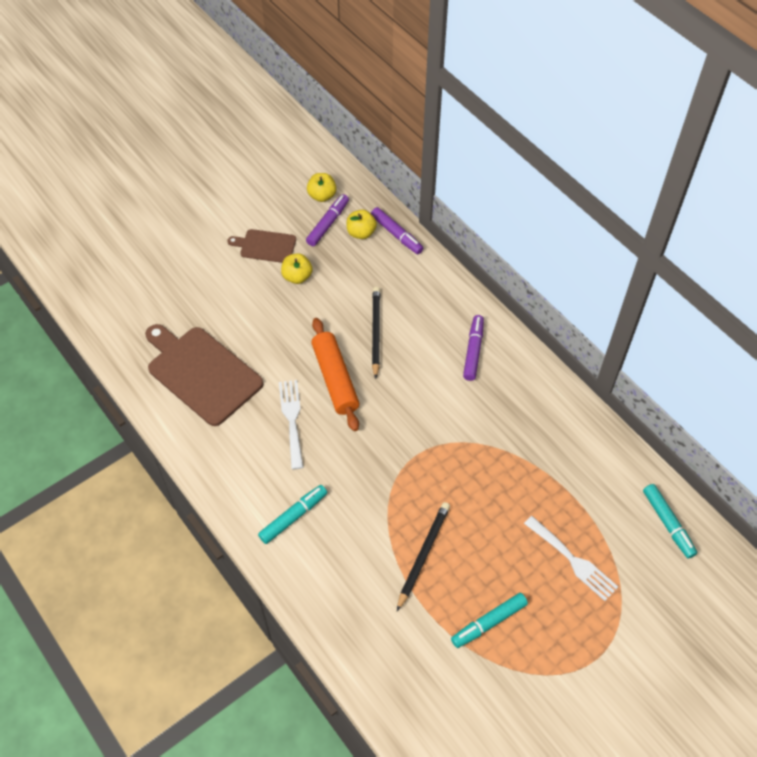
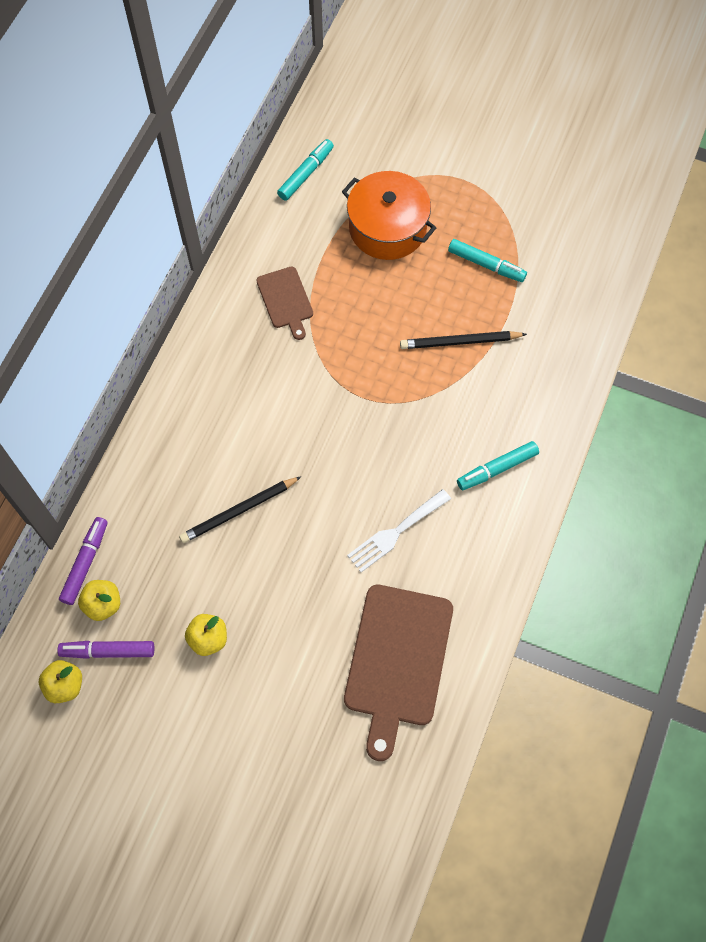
camera: 120 degrees left, 10 degrees up
(265, 246) = (181, 705): brown cutting board -> brown cutting board (285, 300)
(293, 517) = (497, 469): turquoise marker -> turquoise marker turned 45 degrees counterclockwise
(335, 379) = (322, 518): orange rolling pin -> none
(473, 351) = (209, 405): purple marker -> none
(573, 560) = (387, 228): white fork -> orange pot

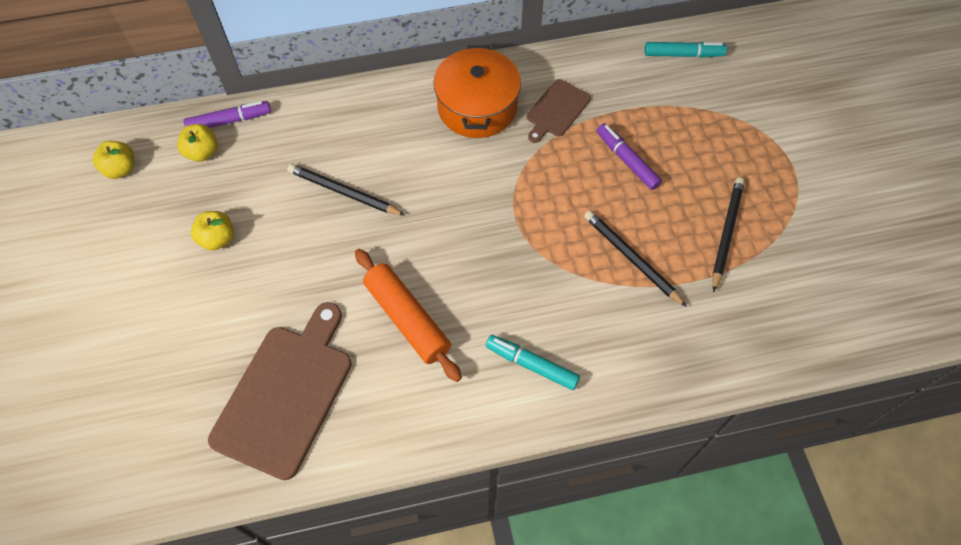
camera: 55 degrees right, 5 degrees down
(108, 651) = (165, 179): purple marker -> purple marker (627, 160)
(387, 228) = (690, 139): orange pot -> orange pot (477, 107)
(395, 532) = (407, 319): white fork -> orange rolling pin
(397, 661) = (286, 394): brown cutting board -> brown cutting board turned 135 degrees clockwise
(486, 265) = (726, 233): turquoise marker -> black pencil

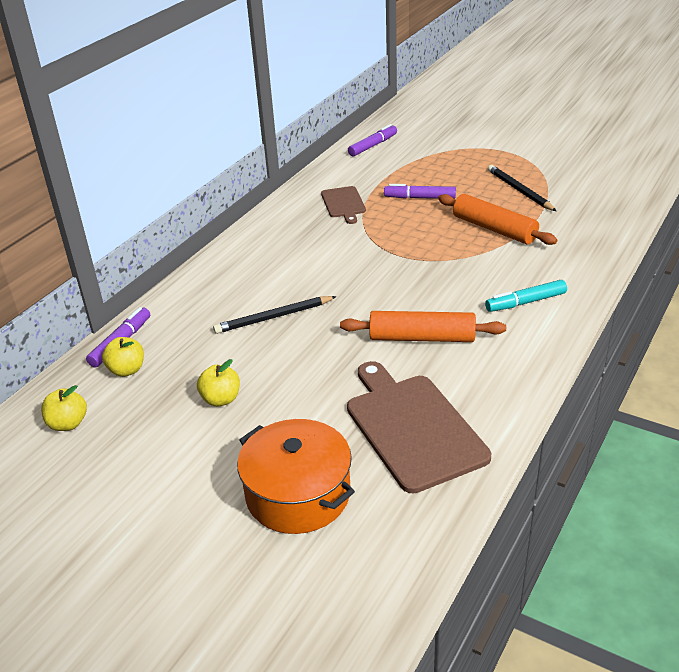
camera: 45 degrees left, 25 degrees down
(477, 107) = (293, 230): orange pot -> orange pot (298, 494)
(632, 259) = (494, 229): black pencil -> orange rolling pin
(683, 54) = (373, 146): turquoise marker -> purple marker

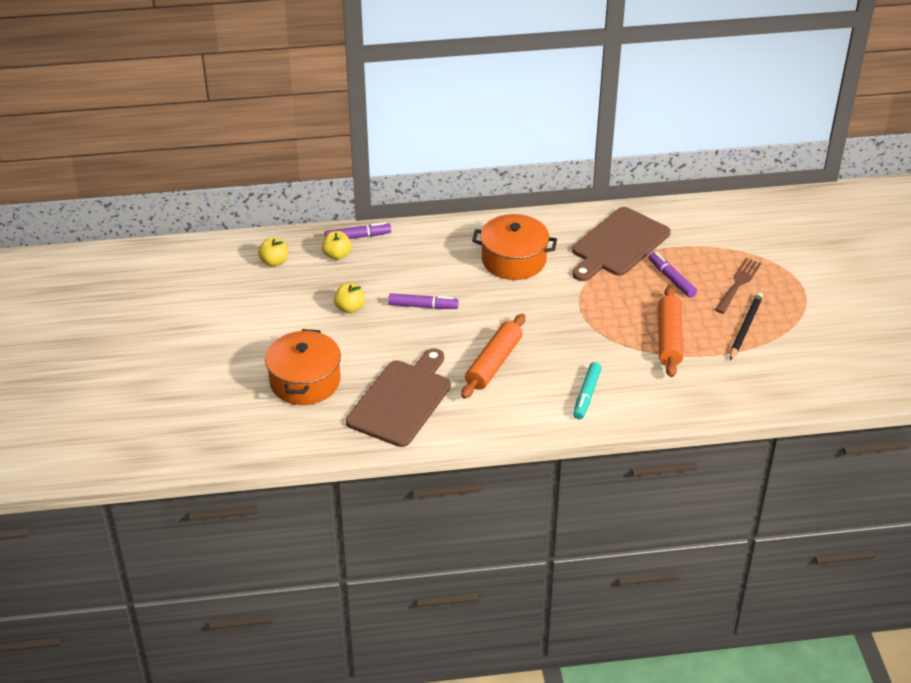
camera: 50 degrees right, 5 degrees up
(274, 317) = (447, 286): black pencil -> none
(290, 263) = (514, 260): none -> orange pot
(343, 204) = (618, 244): brown cutting board -> brown cutting board, size x1.86
(373, 146) = (724, 214): purple marker -> purple marker (423, 306)
(422, 338) = (494, 363): orange rolling pin -> orange rolling pin turned 60 degrees clockwise
(462, 172) = (738, 283): none -> brown fork
(525, 302) = (586, 395): turquoise marker -> turquoise marker turned 105 degrees counterclockwise

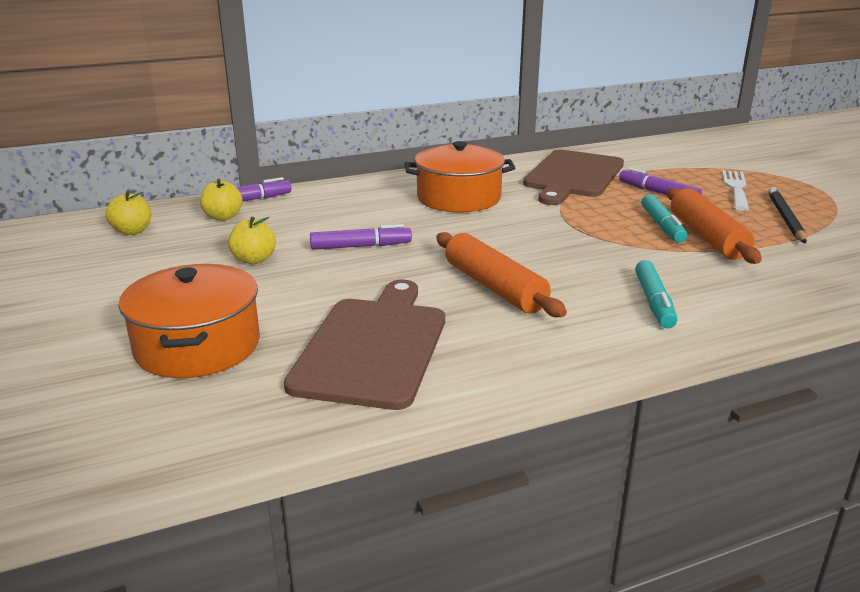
camera: 15 degrees left, 15 degrees down
(494, 363) = (494, 287): orange rolling pin -> orange rolling pin turned 45 degrees counterclockwise
(645, 320) = (662, 226): none -> turquoise marker
(738, 283) = (736, 188): brown fork -> white fork

